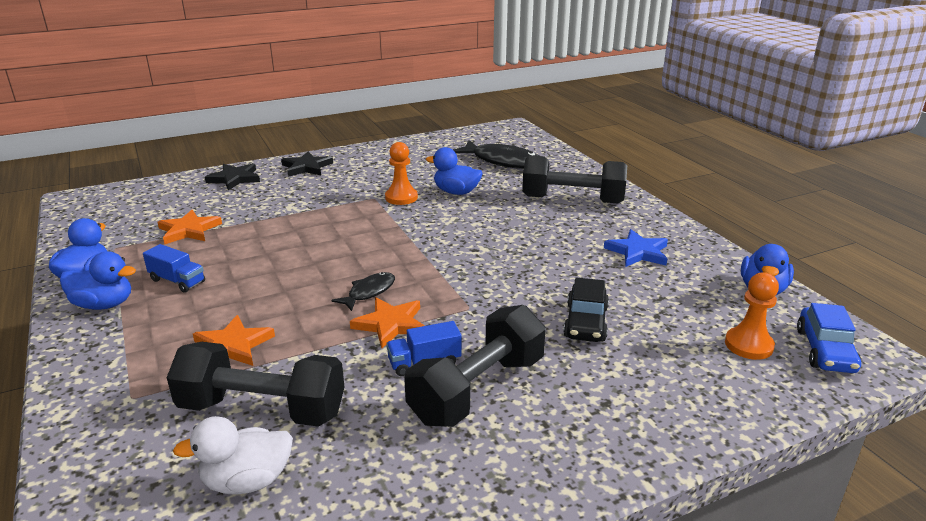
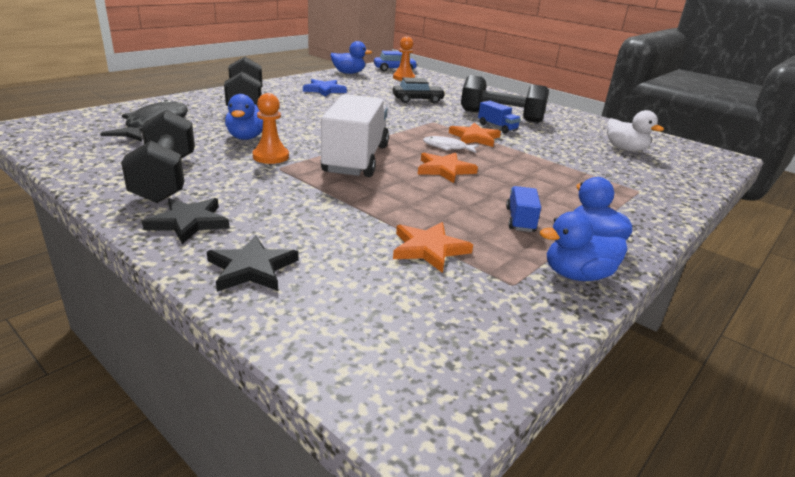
camera: 115 degrees left, 0 degrees up
(232, 346) = (557, 175): orange star -> orange star (444, 170)
(262, 409) = (586, 155): black dumbbell -> black dumbbell (166, 178)
(369, 292) = (447, 147): black fish -> white fish
(370, 232) = (355, 159): none -> white truck

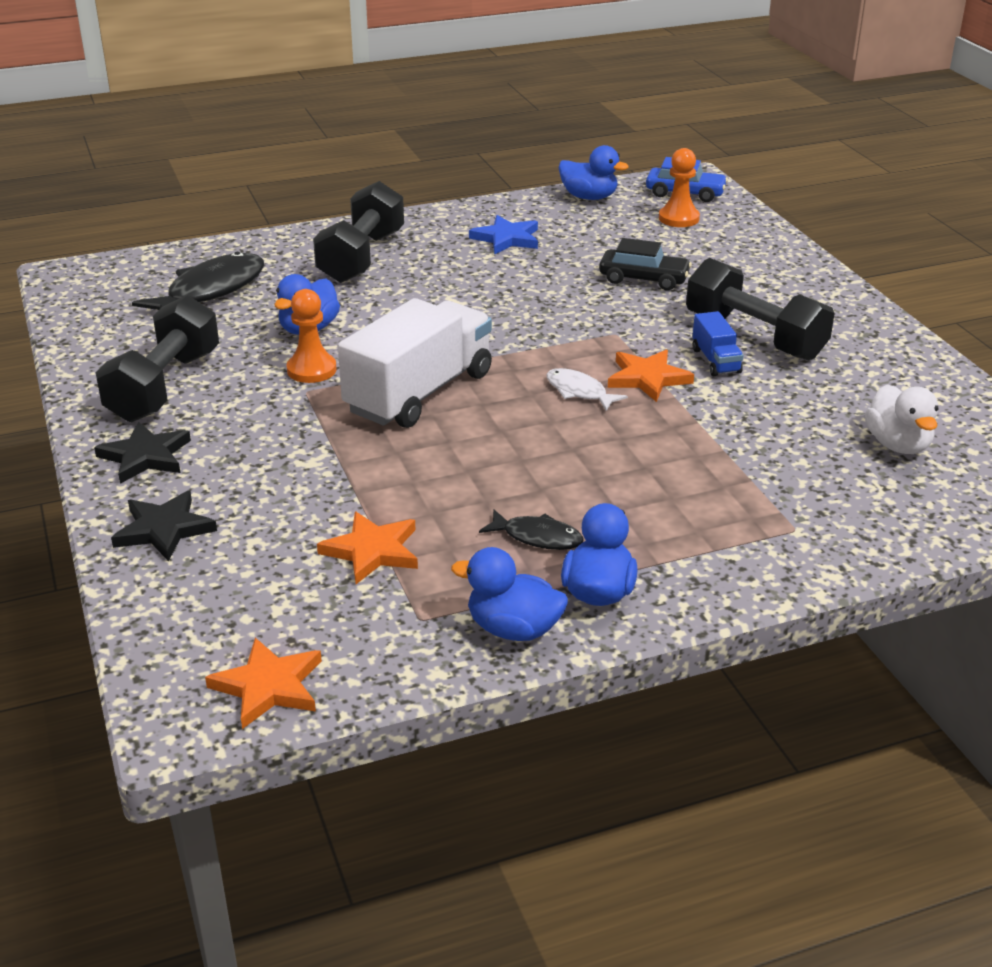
camera: 30 degrees right, 5 degrees up
(444, 170) = (527, 433): orange star -> orange star (268, 686)
(520, 220) = (537, 537): blue truck -> black fish

